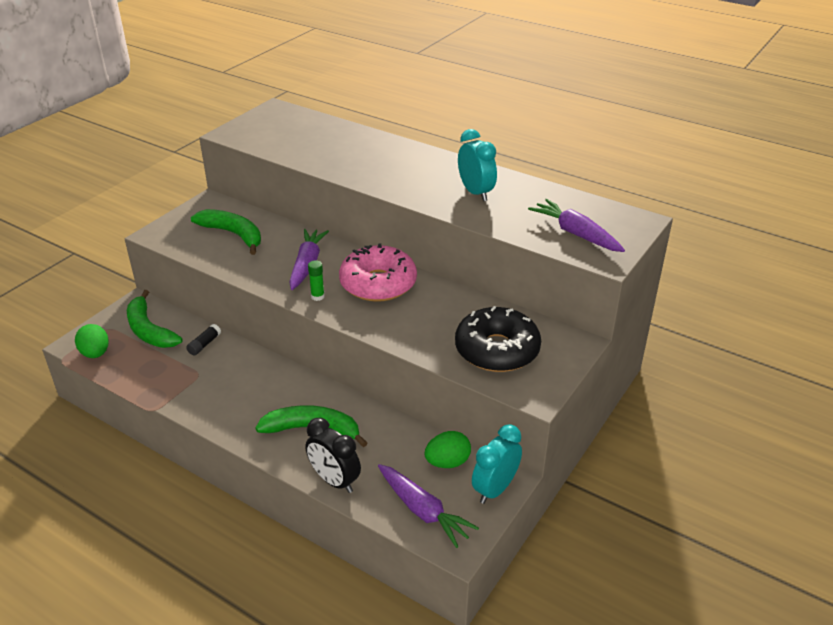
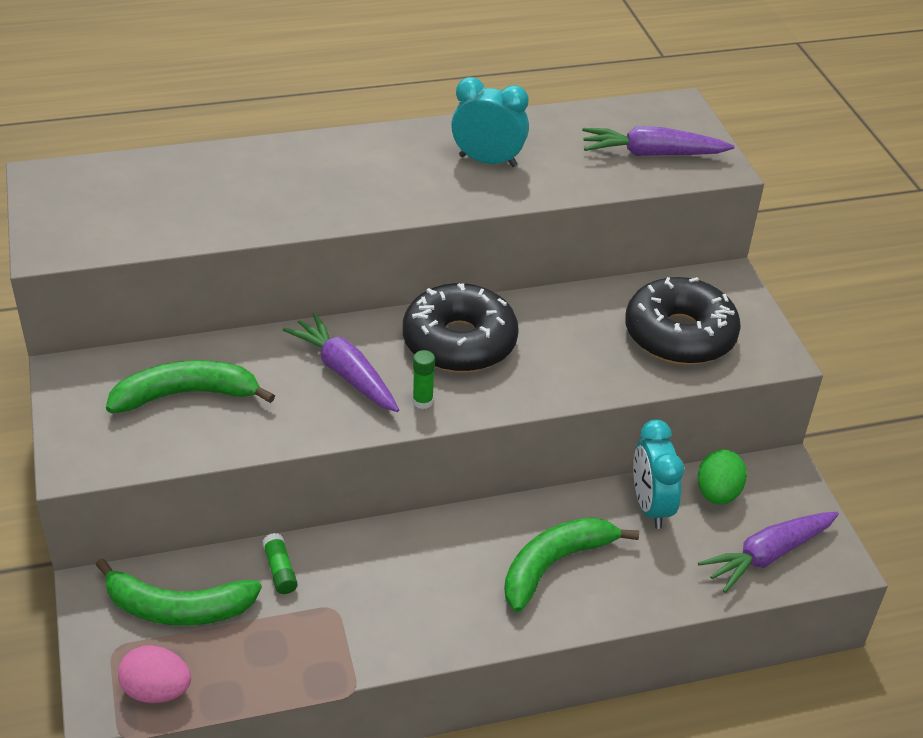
camera: 50 degrees left, 5 degrees up
(95, 353) = (157, 691): green egg -> pink egg
(204, 344) = (280, 570): black glue stick -> green glue stick
(334, 480) = (655, 596): black clock -> none
(378, 284) = (459, 342): pink donut -> black donut
(423, 511) = (767, 556): purple carrot -> purple carrot turned 150 degrees clockwise
(495, 489) = (788, 485): turquoise clock -> turquoise clock (650, 506)

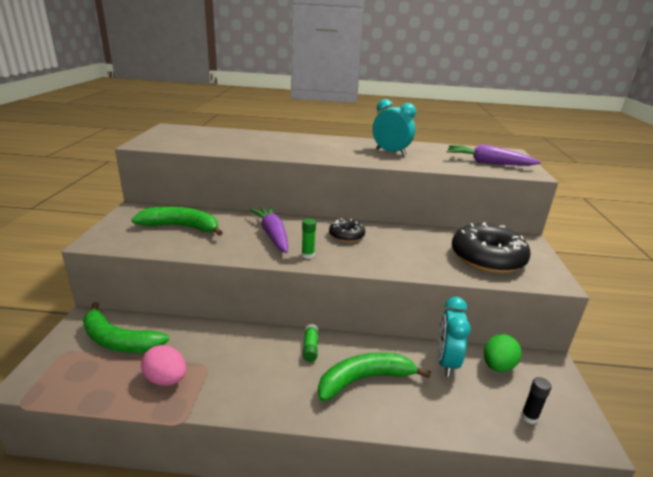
camera: 20 degrees right, 15 degrees down
(157, 691) = (65, 383): pink egg -> pink egg (166, 379)
(280, 570) = (191, 336): green glue stick -> green glue stick (310, 348)
(459, 342) = (346, 236): black donut -> black donut, size x0.52
(767, 556) = (529, 417): purple carrot -> black glue stick

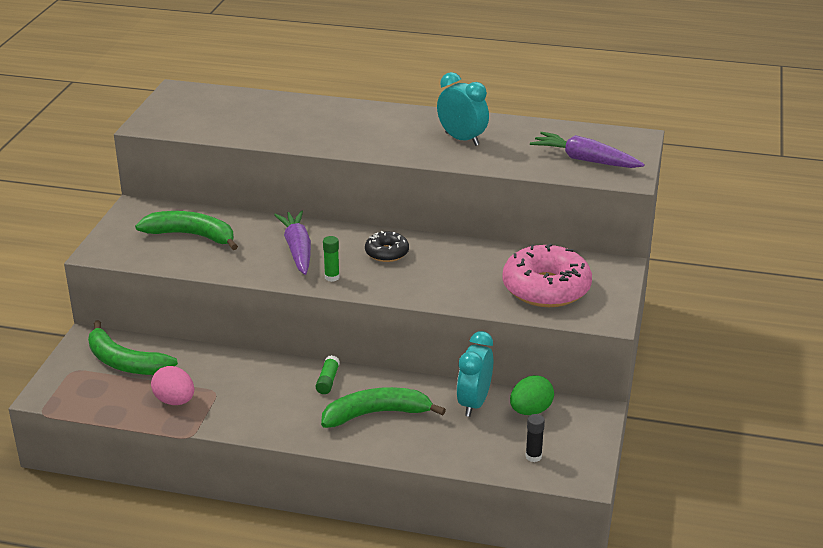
camera: 10 degrees right, 5 degrees up
(487, 258) = (546, 288): black donut -> pink donut

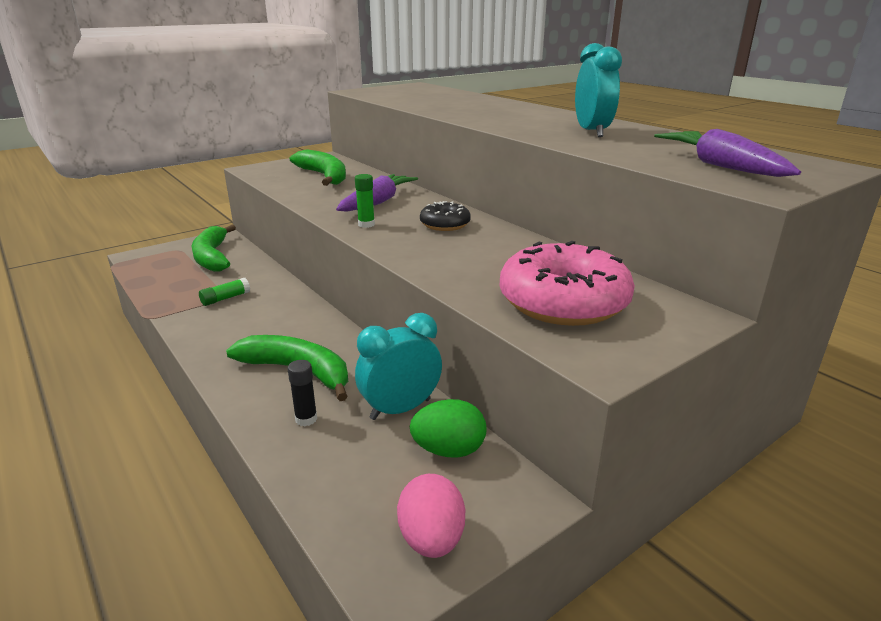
camera: 40 degrees right, 5 degrees down
(175, 401) = (189, 291): pink egg -> pink egg (431, 539)
(327, 381) = (310, 326): green glue stick -> green glue stick (225, 298)
(533, 456) = (372, 508): black glue stick -> black glue stick (306, 419)

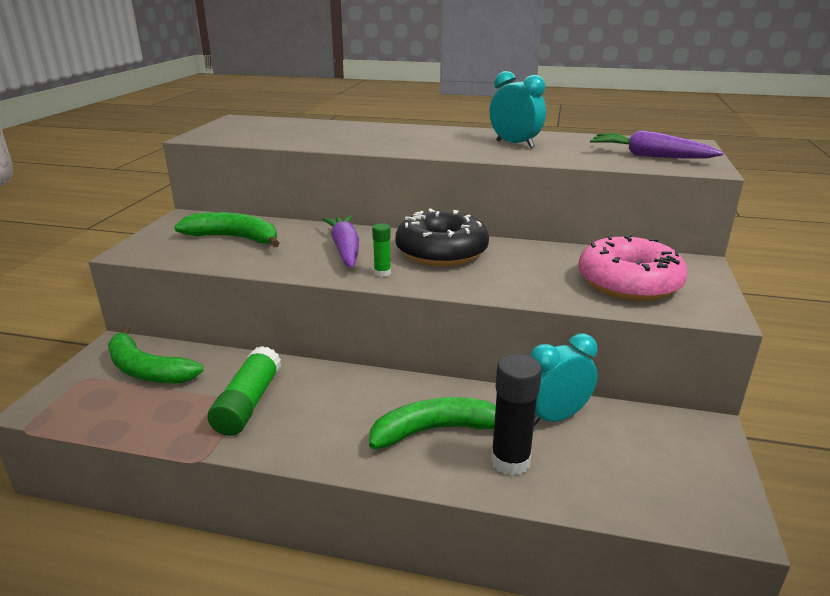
camera: 40 degrees left, 0 degrees up
(225, 298) = (248, 403): green glue stick -> green glue stick, size x1.89
(306, 419) = (510, 461): black glue stick -> black glue stick, size x1.89
(400, 409) = (555, 417): turquoise clock -> turquoise clock turned 45 degrees clockwise
(431, 539) = (708, 484): pink egg -> none
(445, 224) = (441, 252): black donut -> black donut, size x1.93
(448, 450) = (627, 426): green egg -> none

